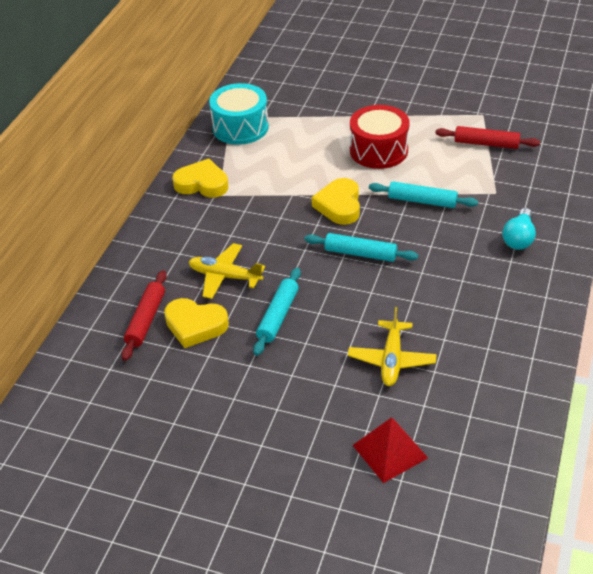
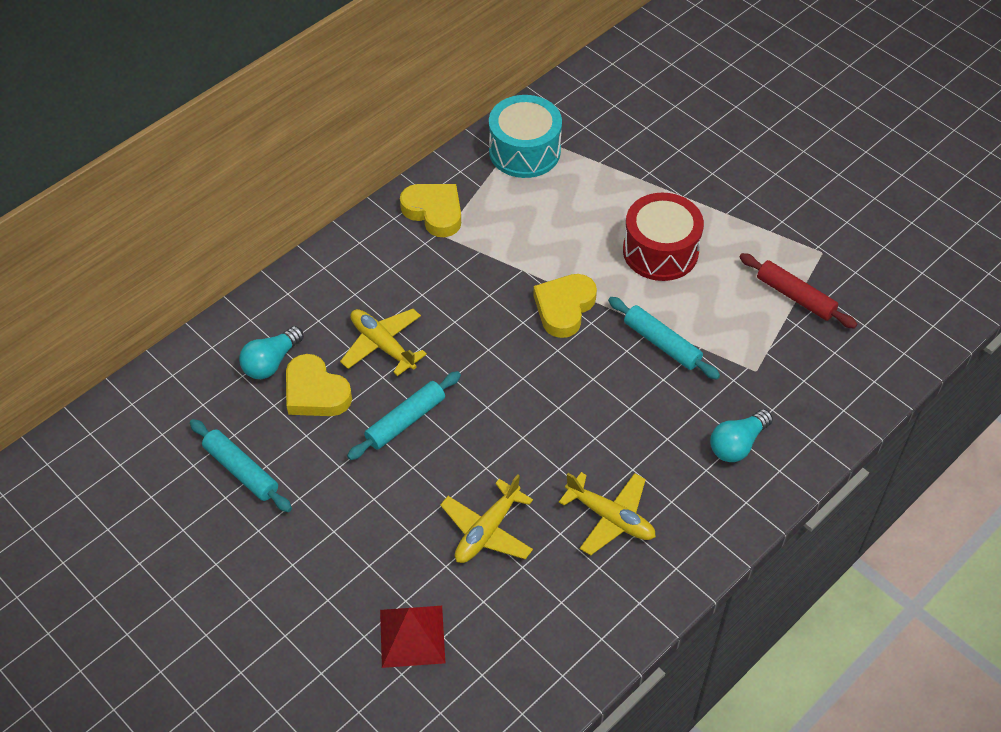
camera: 25 degrees right, 10 degrees up
(146, 320) = (271, 362): red rolling pin -> turquoise light bulb
(360, 253) = (544, 382): turquoise rolling pin -> turquoise rolling pin (241, 470)
(471, 315) = (610, 518): none -> yellow plane

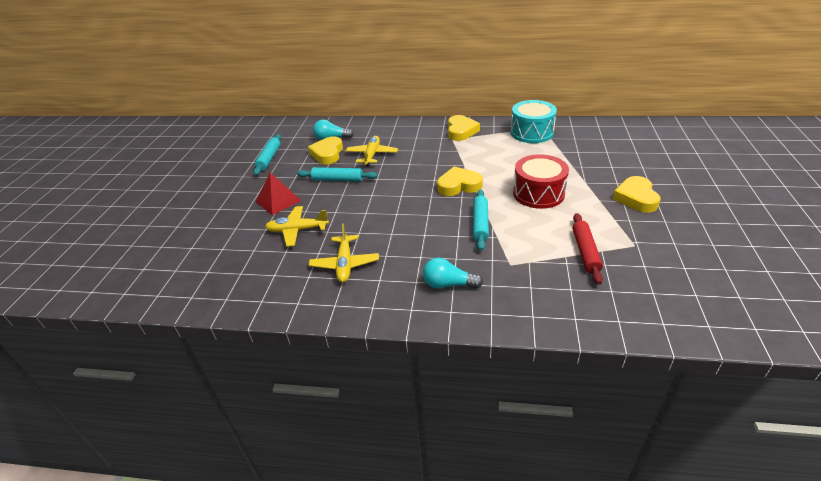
camera: 55 degrees right, 15 degrees down
(412, 636) = (215, 240): red pyramid -> red pyramid (278, 201)
(754, 183) = (636, 198): none -> yellow heart

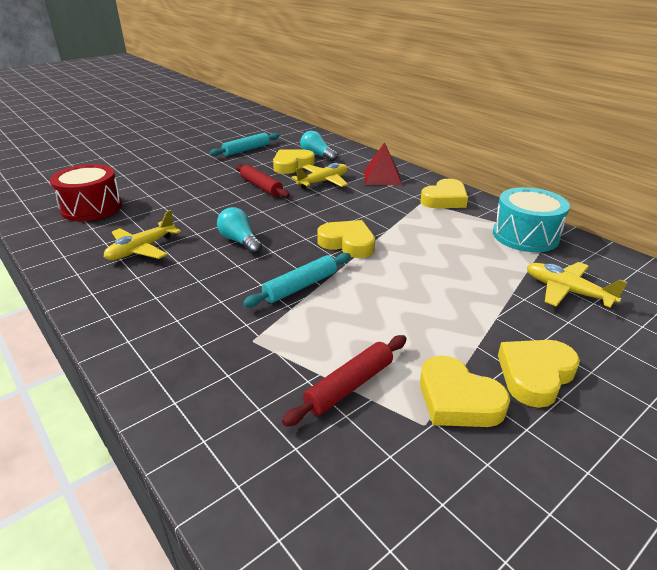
camera: 40 degrees right, 5 degrees down
(278, 201) = (194, 181): red pyramid -> red pyramid (382, 177)
(297, 230) = (164, 207): yellow plane -> yellow plane (567, 291)
(337, 179) = (261, 187): turquoise rolling pin -> red rolling pin
(448, 284) = (171, 317): turquoise light bulb -> turquoise light bulb (240, 241)
(538, 193) = (414, 296): red drum -> red drum (91, 207)
(629, 227) = (457, 399): none -> yellow heart

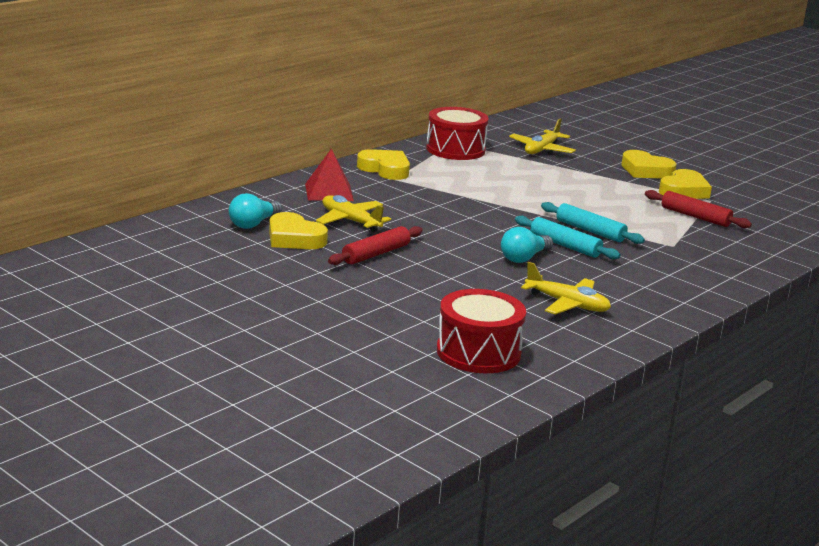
camera: 100 degrees left, 10 degrees down
(246, 150) = (231, 270): turquoise rolling pin -> turquoise rolling pin (565, 245)
(348, 243) = (503, 212): yellow heart -> none
(525, 235) = (455, 149): turquoise drum -> red drum

